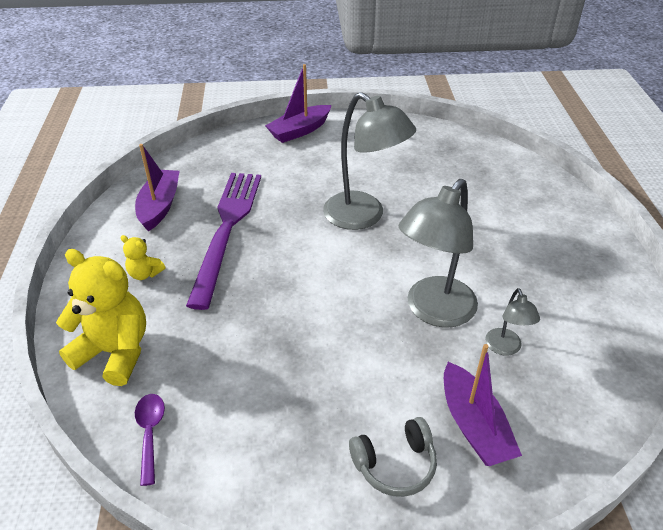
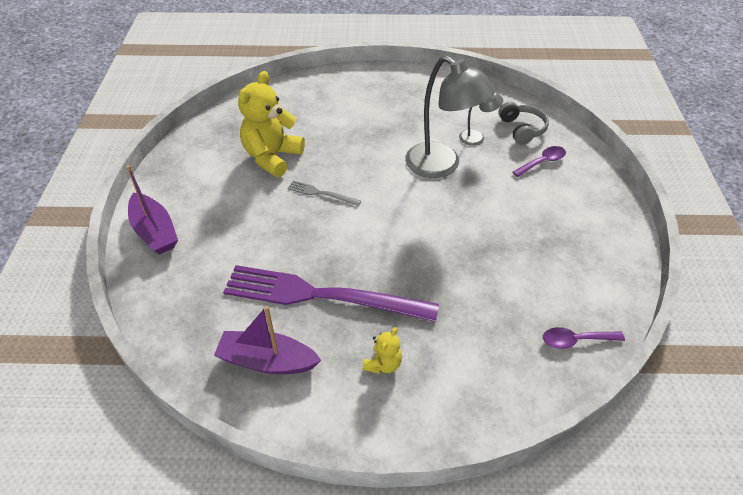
camera: 85 degrees left, 5 degrees up
(115, 352) = (491, 378): yellow teddy bear -> yellow teddy bear (272, 157)
(363, 217) = (321, 193): grey lamp -> grey fork
(395, 464) = (578, 201): grey headphones -> grey headphones (522, 129)
(474, 425) = (542, 162): purple boat -> purple spoon

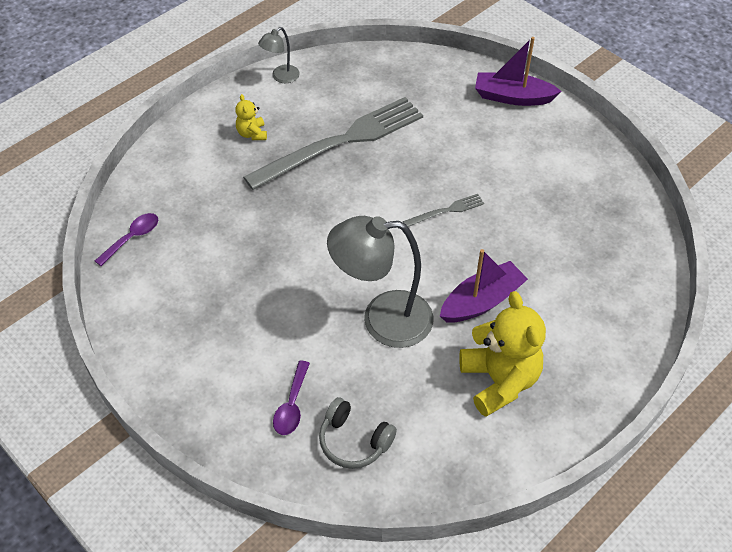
camera: 135 degrees right, 5 degrees up
(267, 361) = (324, 88): purple boat -> purple boat (481, 301)
(272, 157) = (534, 211): yellow teddy bear -> yellow teddy bear (499, 381)
(322, 295) = (341, 142): purple fork -> grey fork
(477, 137) = (387, 386): grey lamp -> grey lamp (281, 77)

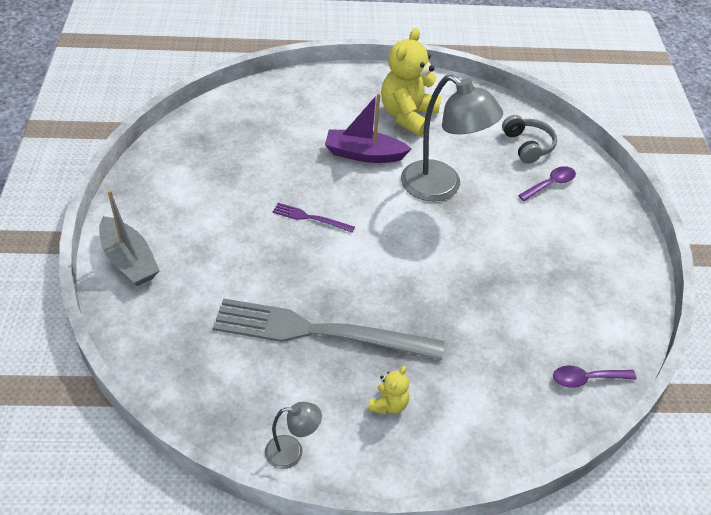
camera: 140 degrees left, 5 degrees down
(446, 211) = (310, 218): grey fork -> purple fork
(513, 97) = (129, 260): purple boat -> grey boat

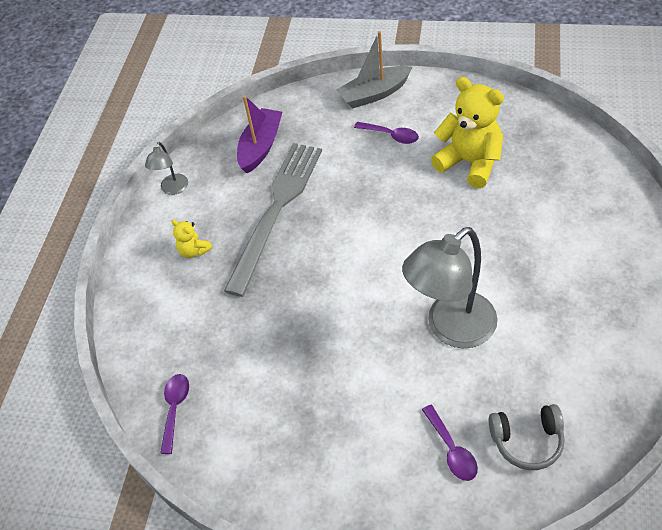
camera: 110 degrees right, 5 degrees up
(201, 241) = (391, 135): none -> purple spoon
(310, 218) = (413, 211): purple fork -> none
(364, 154) = (508, 262): purple boat -> purple boat (260, 147)
(408, 116) = (581, 313): yellow teddy bear -> yellow teddy bear (470, 162)

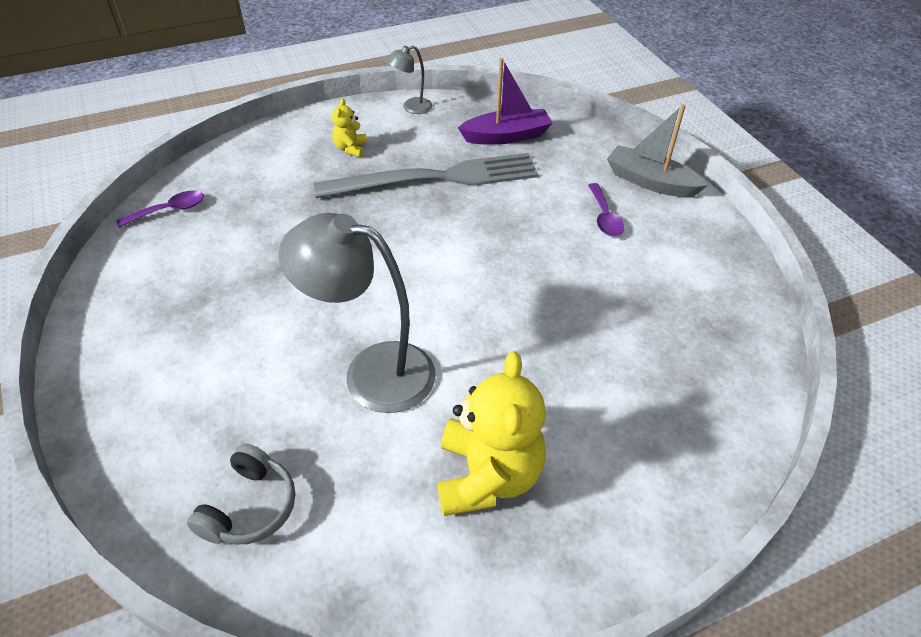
camera: 50 degrees right, 5 degrees down
(452, 450) = (207, 436): purple spoon -> none
(470, 162) = (624, 295): yellow teddy bear -> yellow teddy bear (487, 476)
(527, 441) = (250, 507): grey headphones -> grey headphones turned 120 degrees counterclockwise

